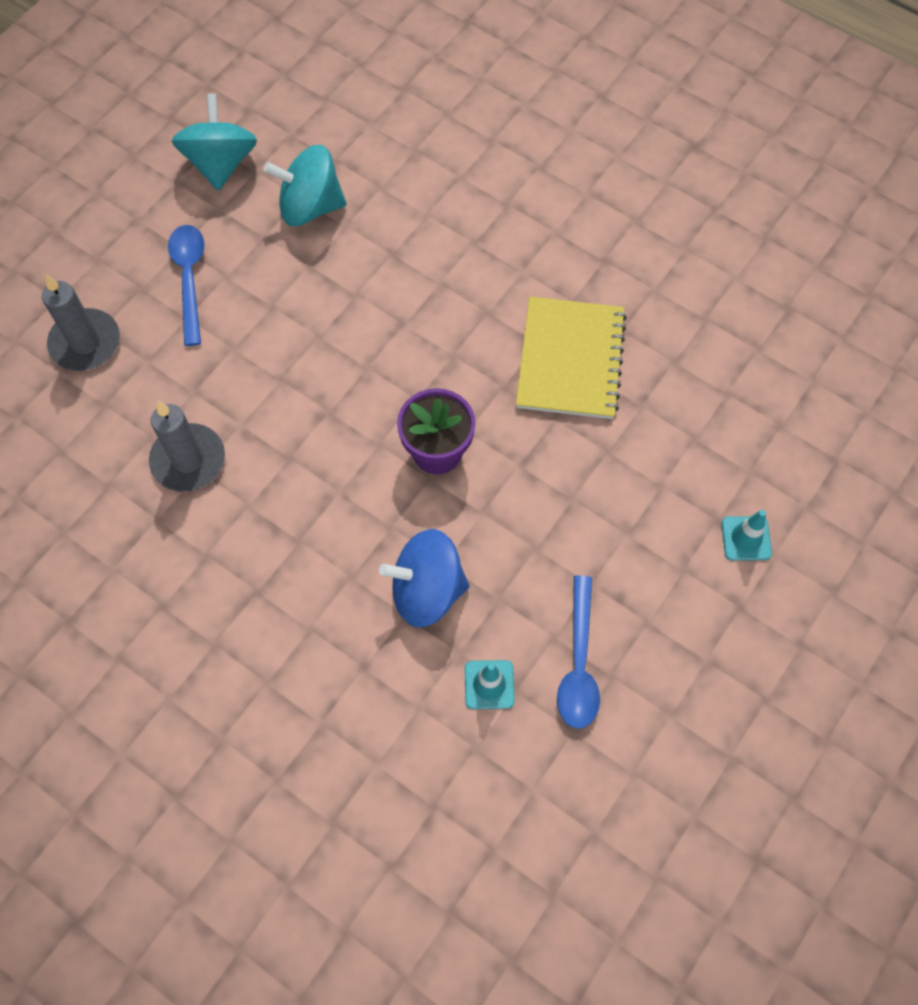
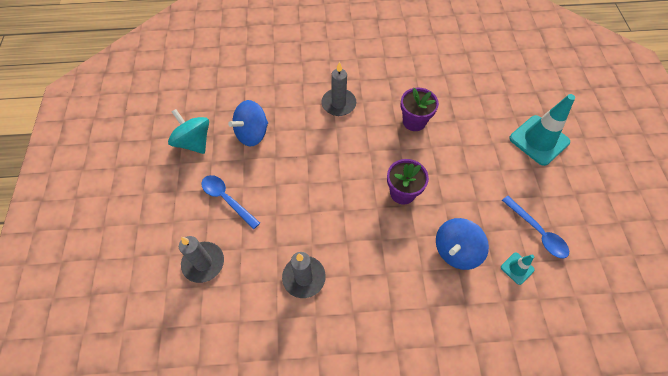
camera: 40 degrees left, 5 degrees down
(310, 207) = (252, 134): turquoise spinning top -> blue spinning top
(481, 249) = (338, 104): none -> grey candle
(570, 360) = (414, 121): yellow notebook -> purple flower pot
(746, 538) = (539, 140): turquoise traffic cone -> turquoise traffic cone, size x2.09

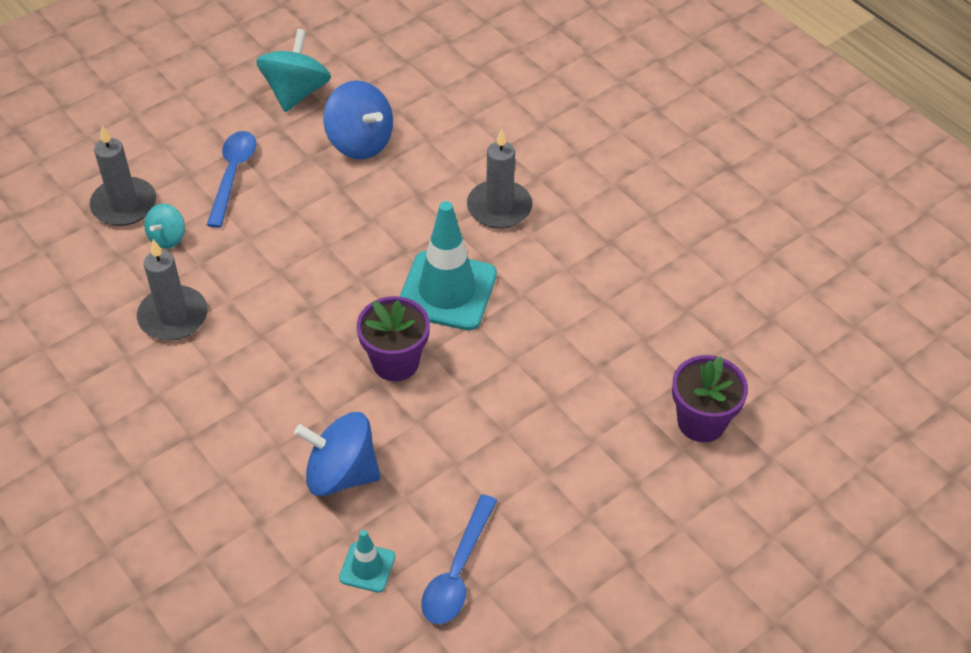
camera: 55 degrees right, 10 degrees down
(246, 253) = (167, 238): none -> turquoise spinning top
(252, 134) = (360, 142): blue spinning top -> blue spinning top turned 150 degrees counterclockwise
(414, 121) = (546, 315): purple flower pot -> purple flower pot (701, 422)
(539, 140) = (658, 504): turquoise traffic cone -> turquoise traffic cone (447, 291)

